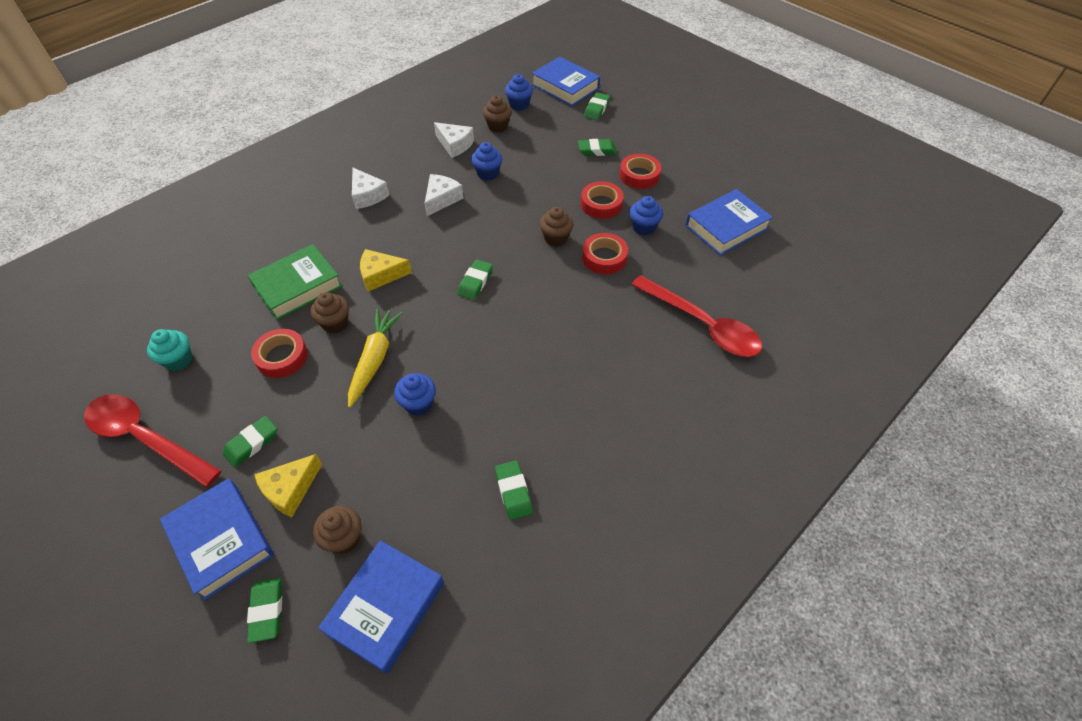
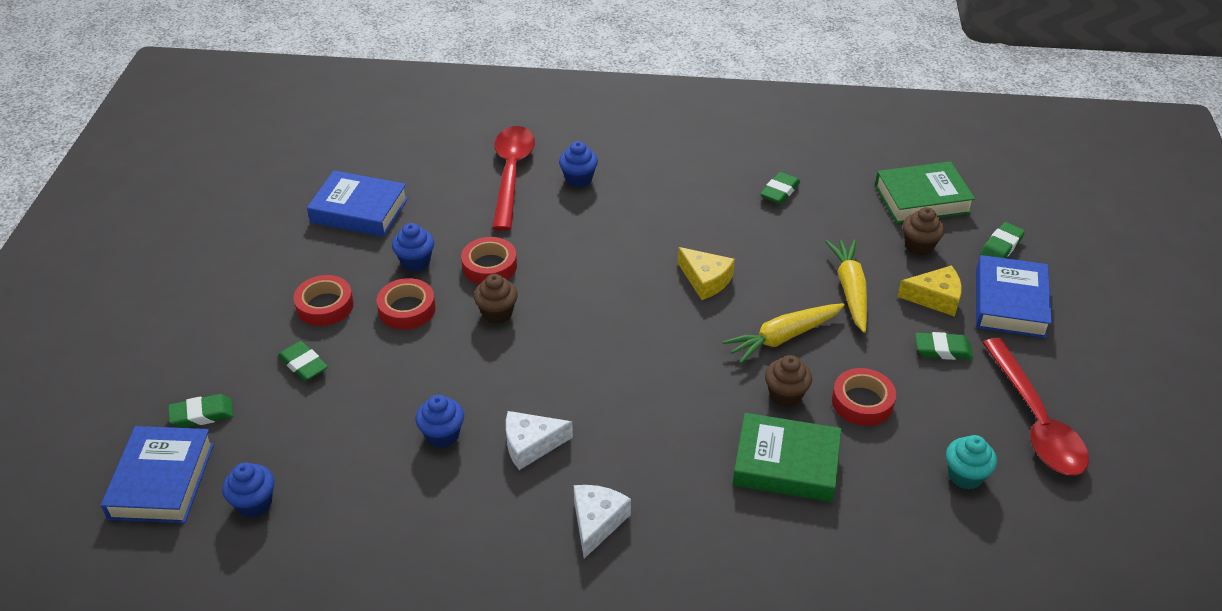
camera: 130 degrees left, 10 degrees down
(363, 438) = (850, 290): none -> yellow carrot
(381, 275) = (694, 409): yellow cheese -> yellow cheese (705, 280)
(386, 608) = (922, 199): blue book -> green book
(418, 404) = (784, 281): blue cupcake -> blue cupcake (578, 179)
(455, 145) = (413, 509): white cheese -> none
(475, 282) = (621, 333): green eraser -> none
(498, 126) = (330, 492): brown cupcake -> none

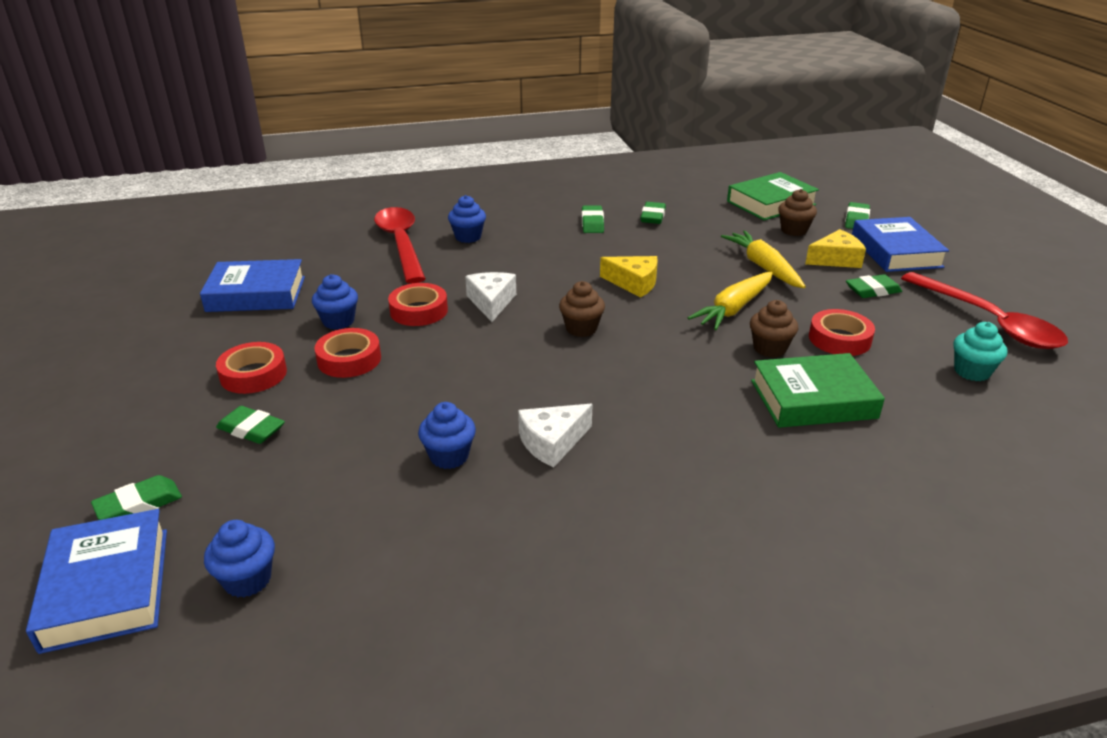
camera: 20 degrees left, 10 degrees down
(497, 313) = (448, 344): brown cupcake -> brown cupcake (581, 328)
(597, 522) = (668, 493): white cheese -> white cheese (491, 302)
(711, 187) = (592, 223): none -> green eraser

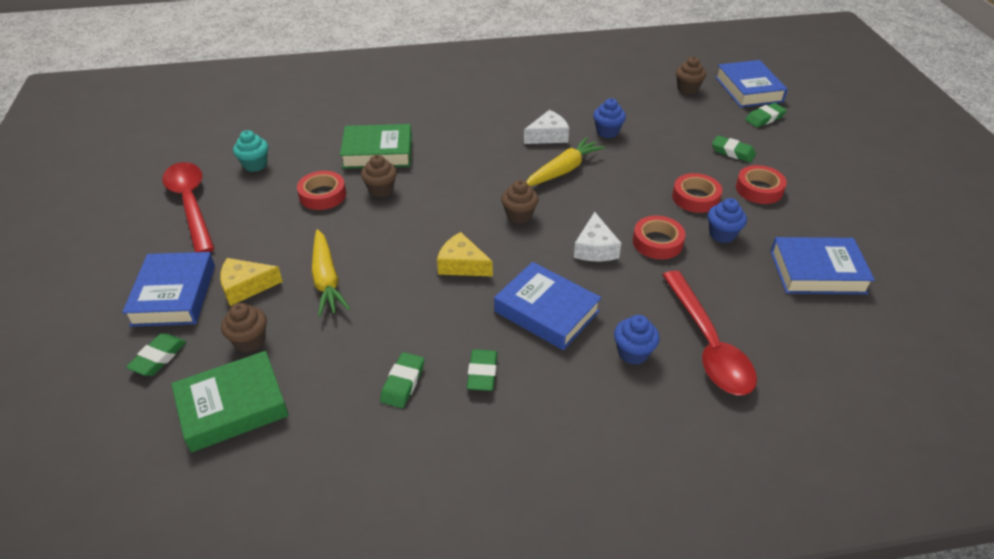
camera: 175 degrees left, 10 degrees up
(247, 580) = (687, 89): blue cupcake -> brown cupcake
(543, 256) = (546, 311): none -> blue book
(734, 309) = (386, 229): yellow carrot -> yellow carrot (563, 170)
(872, 290) = (250, 242): green eraser -> none

